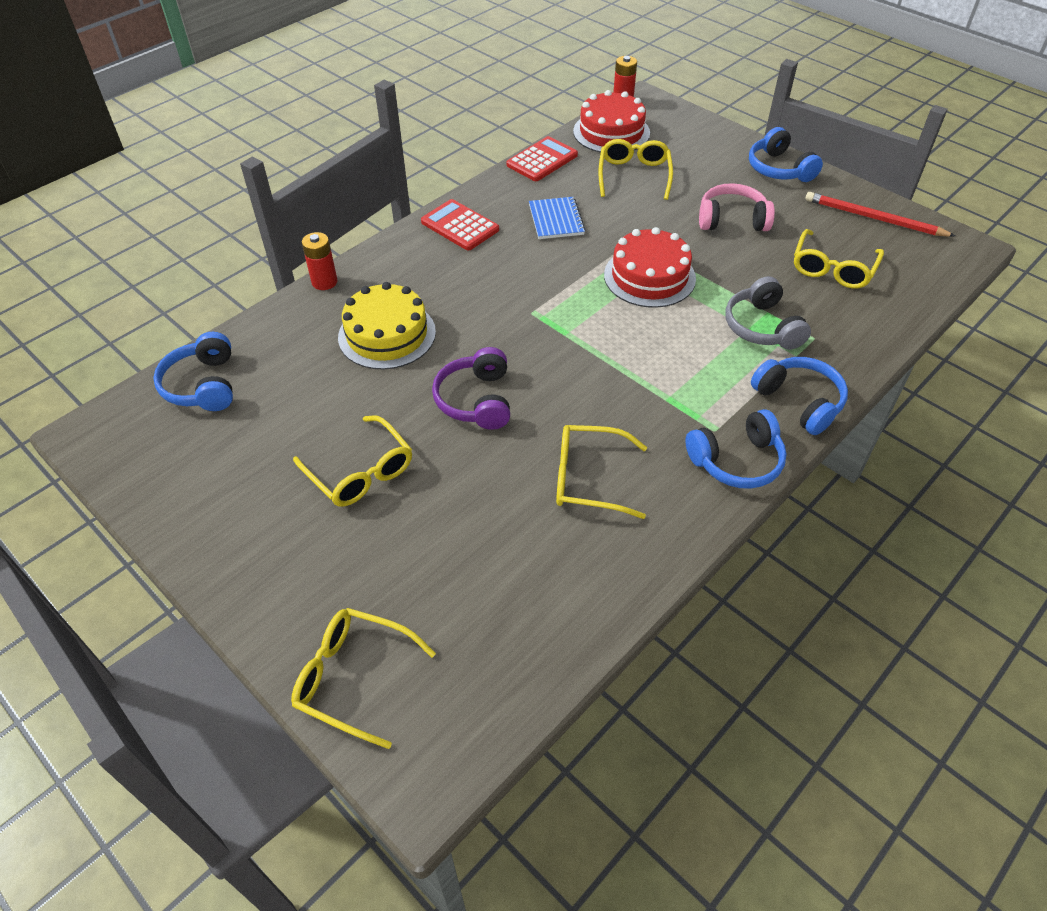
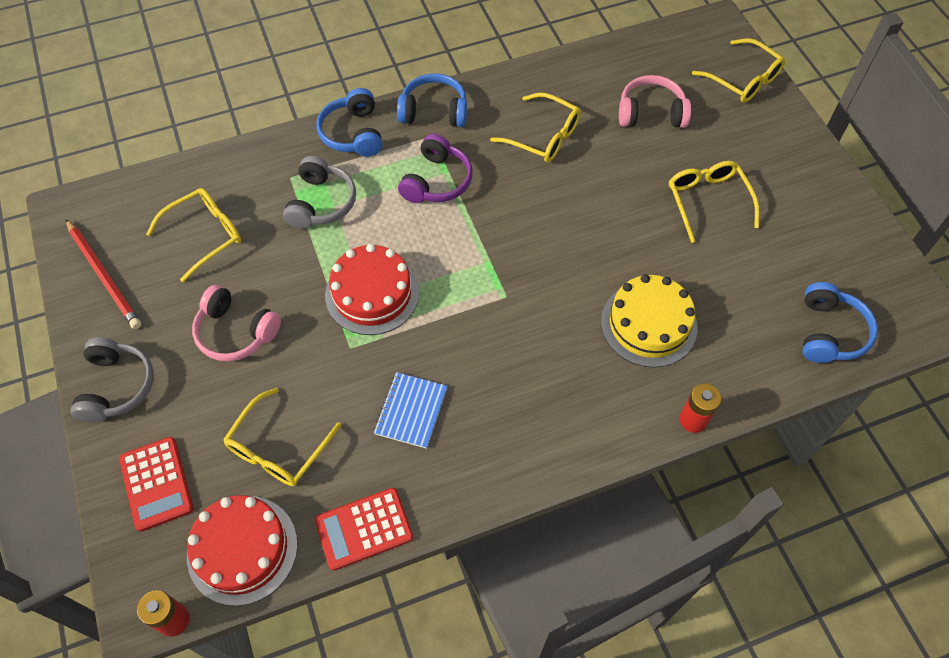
camera: 155 degrees left, 10 degrees up
(460, 226) = (519, 447): red calculator -> red calculator (156, 483)
(470, 564) = (651, 113): none -> pink headphones
(476, 400) = (596, 227): purple headphones -> purple headphones (437, 181)
(779, 169) = (117, 386): blue headphones -> grey headphones

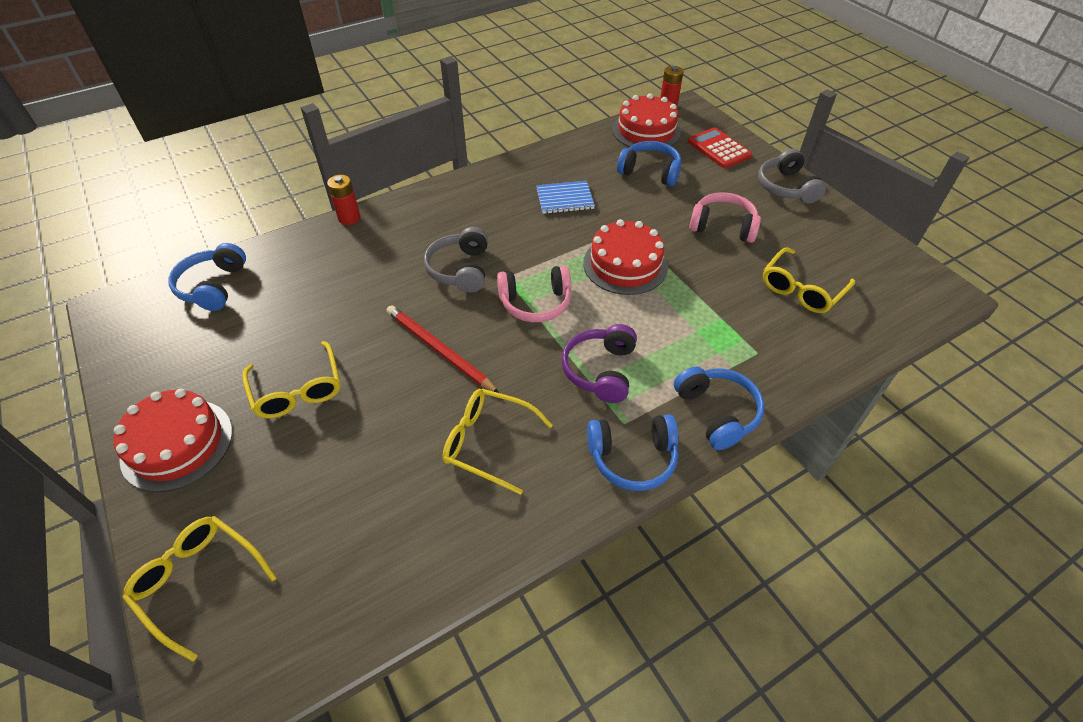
camera: 170 degrees right, 10 degrees down
(104, 276) = (860, 248): red pencil -> red pencil (439, 350)
(278, 448) = (650, 171): yellow glasses -> blue headphones
(321, 203) = (710, 332): grey headphones -> grey headphones (460, 269)
(364, 529) = (575, 145): red calculator -> none
(411, 411) = (565, 199): blue notebook -> blue notebook turned 75 degrees clockwise
(648, 324) = (377, 272): yellow cake -> none
(651, 113) = (348, 500): pink headphones -> pink headphones (535, 303)
(796, 169) = (177, 444): none -> red cake

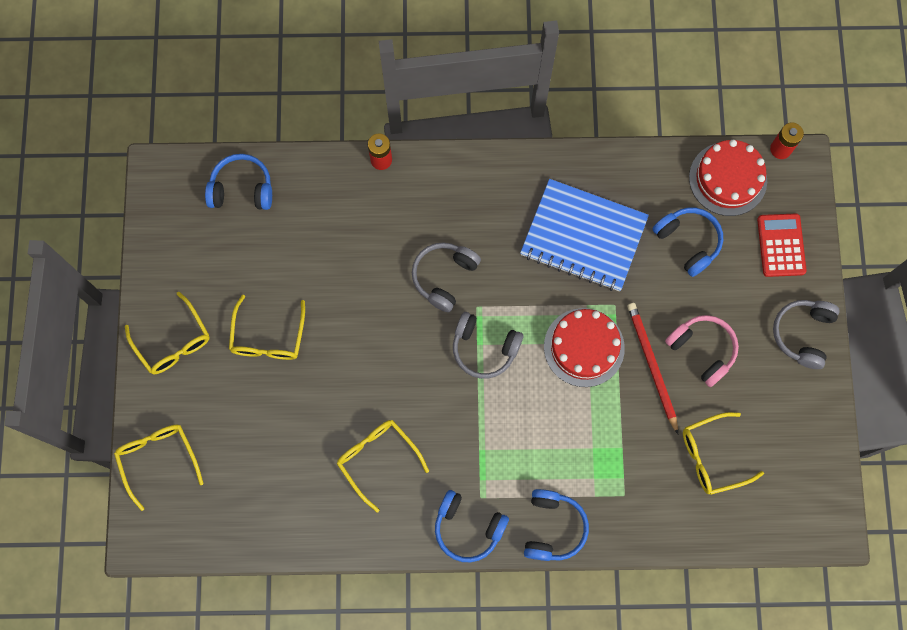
camera: 30 degrees right, 25 degrees up
(177, 444) = (173, 341): red cake -> yellow glasses
(213, 286) = (242, 189): blue headphones -> blue headphones turned 60 degrees clockwise
(439, 350) = (385, 355): red pencil -> red pencil (652, 365)
(535, 303) = (484, 348): pink headphones -> grey headphones
(565, 199) = (583, 237): blue notebook -> blue notebook, size x1.97
(600, 370) = (493, 443): purple headphones -> none

